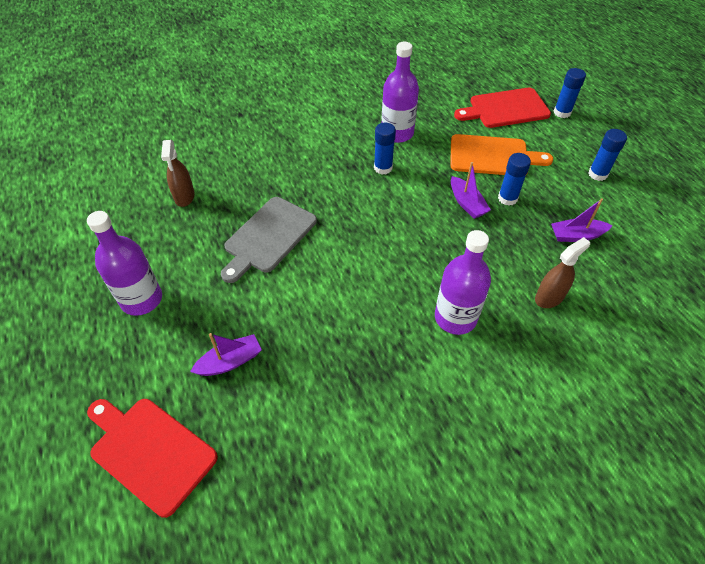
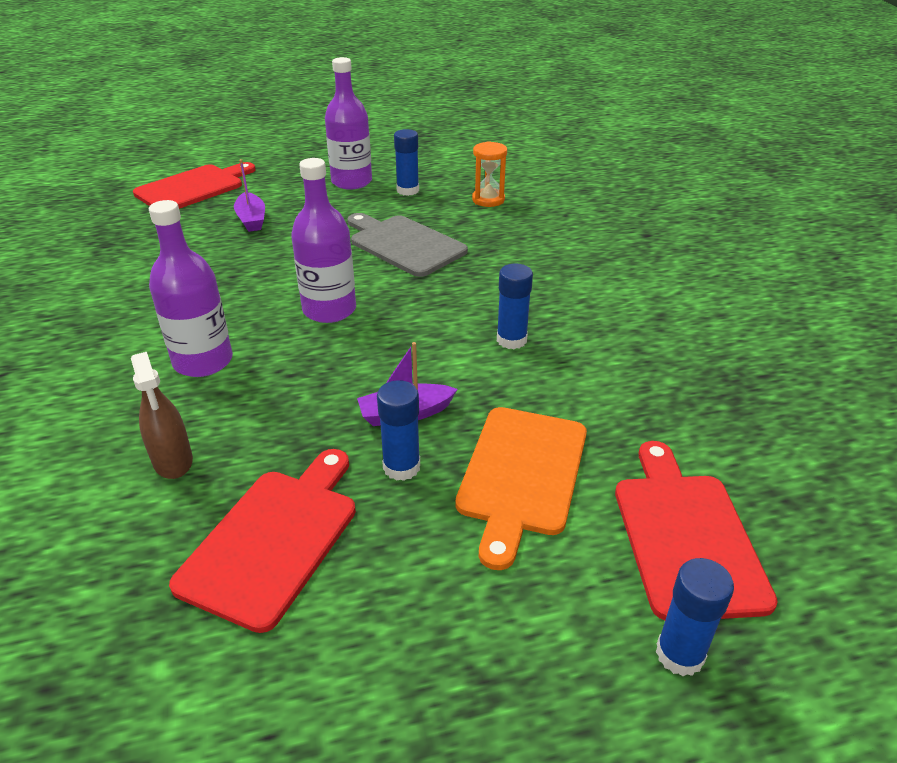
camera: 100 degrees right, 15 degrees down
(184, 196) = (488, 200): brown spray bottle -> orange hourglass
(397, 133) = (599, 366): purple bottle -> purple bottle (329, 310)
(576, 235) = (273, 539): purple boat -> red cutting board
(597, 174) = (430, 646): blue glue stick -> blue glue stick (407, 190)

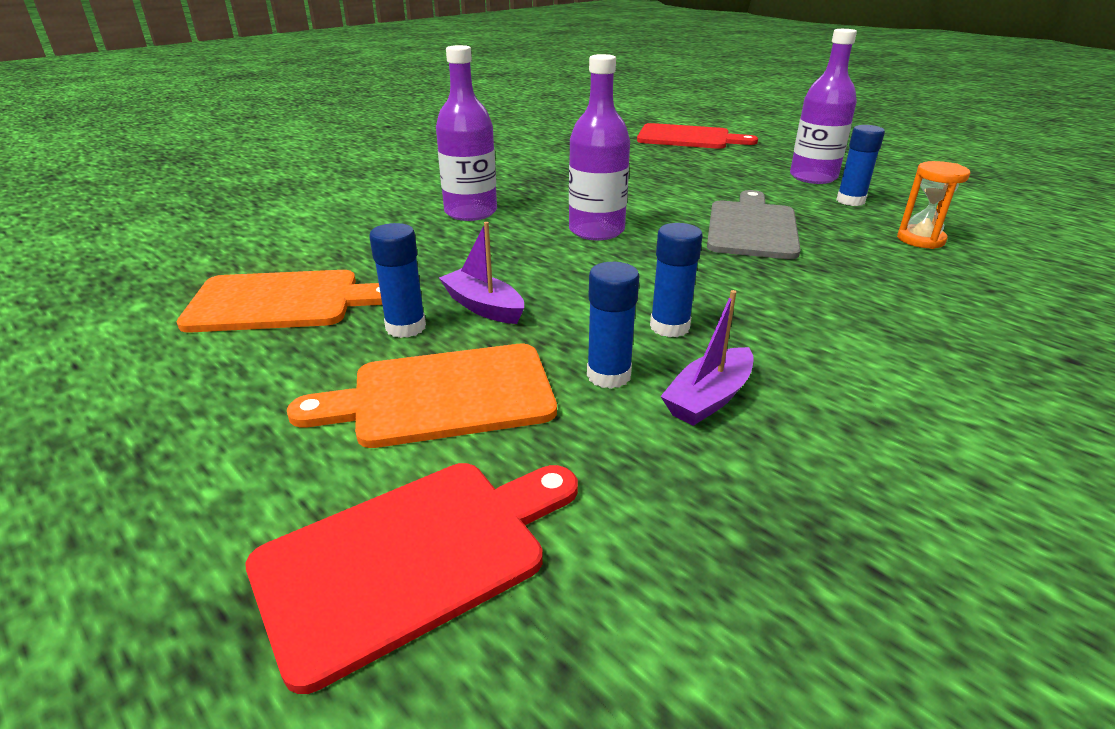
camera: 60 degrees right, 5 degrees down
(173, 461) = (348, 240): brown spray bottle -> none
(251, 219) = (680, 166): purple boat -> purple boat (708, 398)
(273, 539) = (282, 301): red cutting board -> orange cutting board
(679, 654) = (193, 598): blue glue stick -> blue glue stick (608, 375)

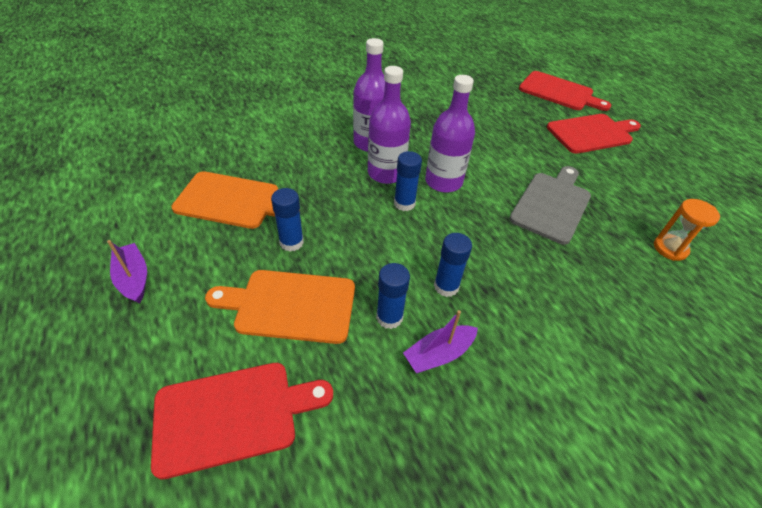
camera: 15 degrees right, 15 degrees up
(483, 307) = (342, 236): purple boat -> purple boat (134, 278)
(752, 163) = (592, 133): none -> red cutting board
(813, 177) = (629, 159): purple bottle -> purple bottle (386, 173)
(850, 201) = (642, 193): blue glue stick -> blue glue stick (404, 203)

